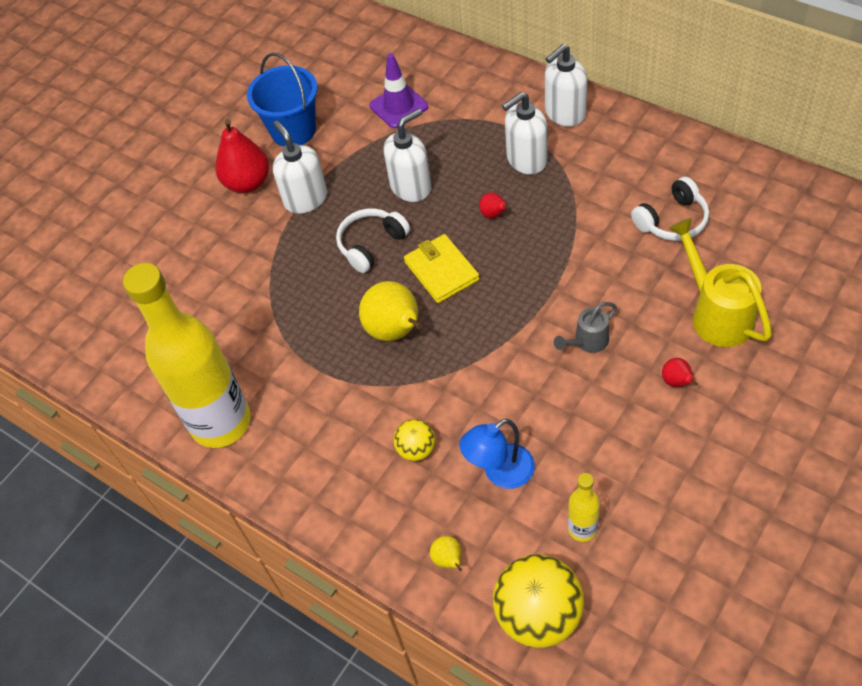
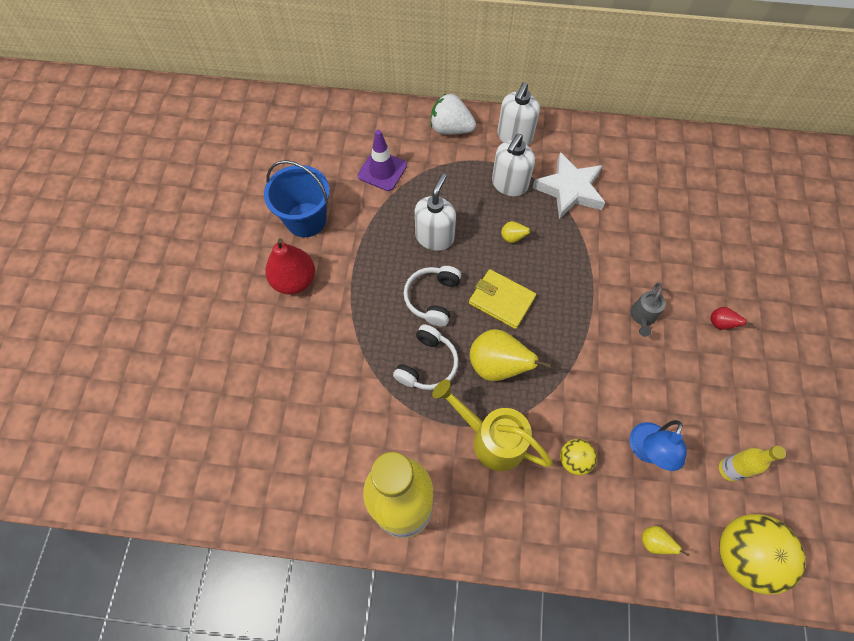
camera: 35 degrees left, 10 degrees up
(305, 199) = (354, 278): white soap dispenser -> none
(494, 215) = (512, 238): red pear -> yellow pear
(498, 85) = (450, 129): none -> white strawberry
(592, 186) = (569, 190): none -> white star
(672, 220) = (641, 198): white headphones -> white headphones (427, 364)
(716, 314) = (713, 260): yellow watering can -> yellow watering can (491, 438)

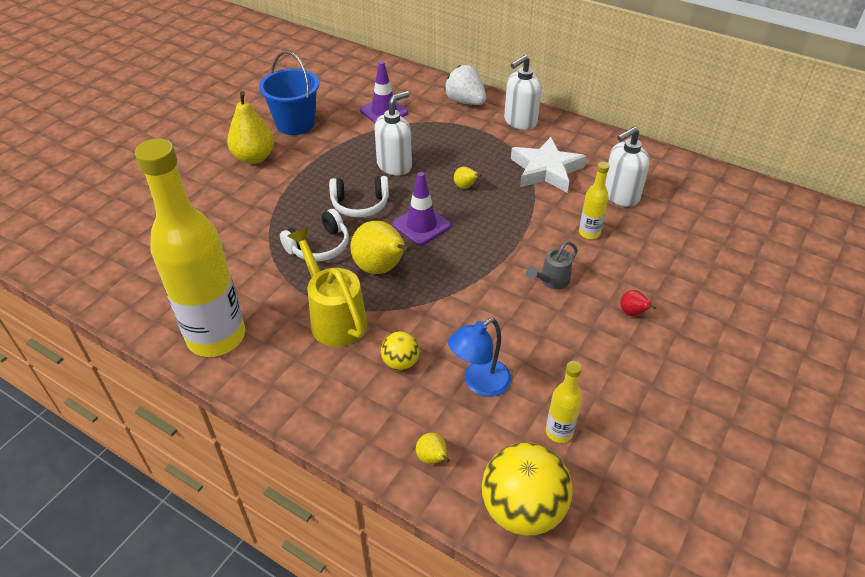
camera: 25 degrees right, 20 degrees down
(294, 280) = (254, 157): red pear -> yellow pear
(433, 298) = (360, 204): white headphones -> white headphones turned 135 degrees counterclockwise
(501, 300) = (421, 225): yellow wallet -> purple traffic cone
(509, 184) = (490, 151): white soap dispenser -> white soap dispenser (620, 196)
(643, 250) = (589, 233): none -> yellow bottle

